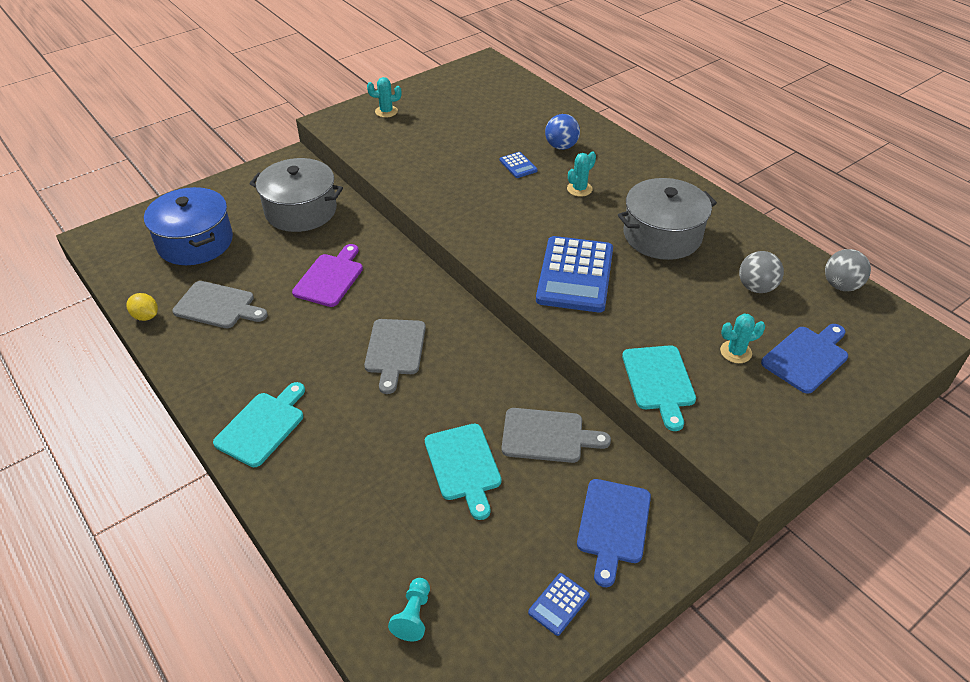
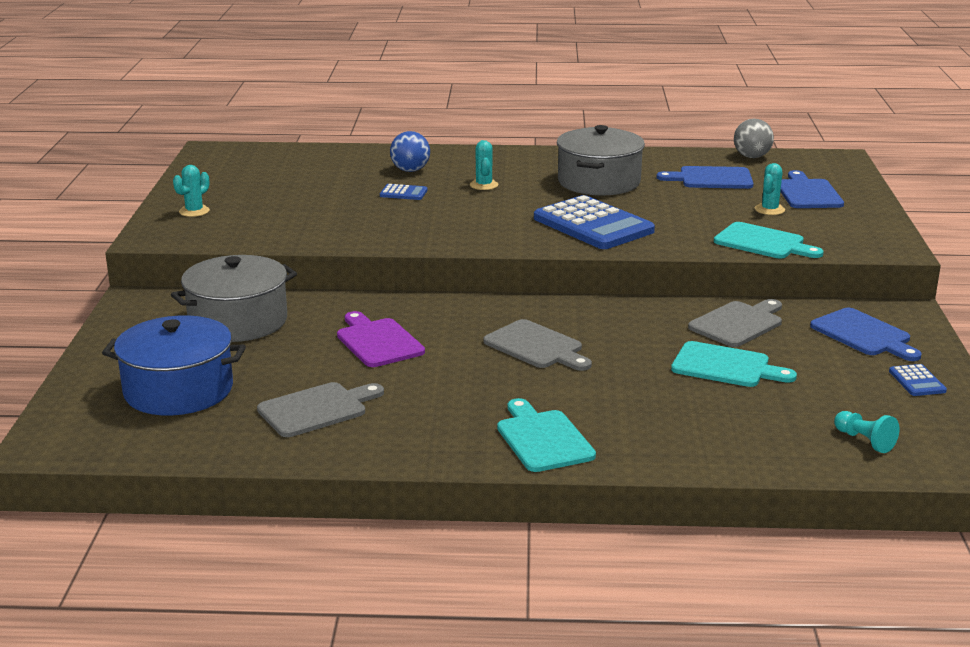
camera: 50 degrees left, 20 degrees down
(146, 316) = (260, 453): yellow lemon -> none
(756, 287) = (711, 178): grey ball -> blue cutting board

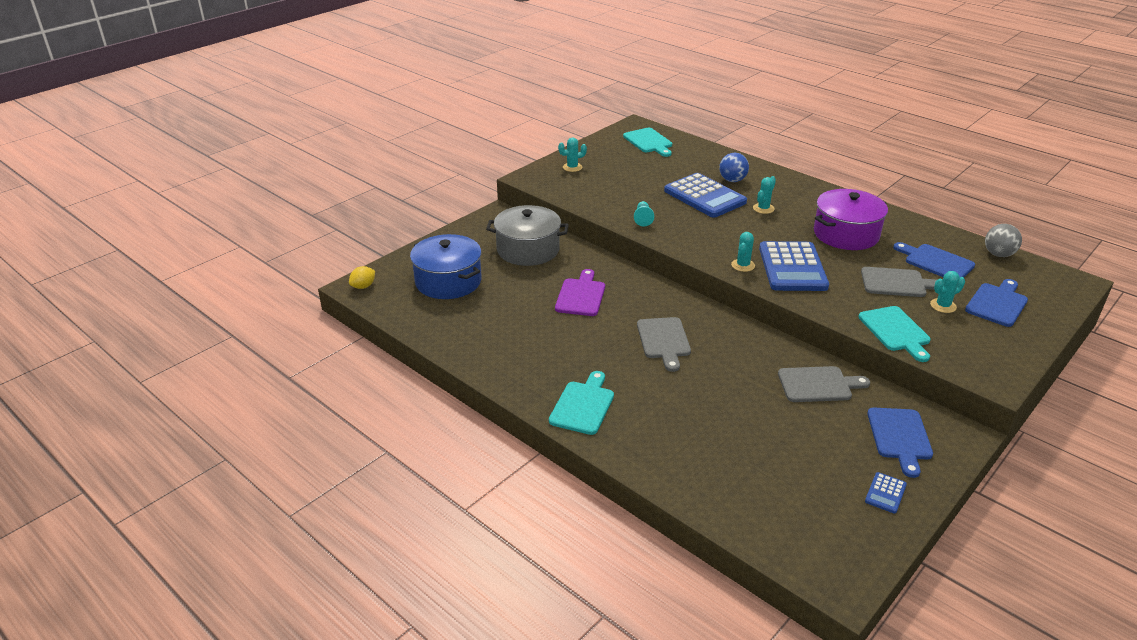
camera: 40 degrees right, 10 degrees up
(55, 441) = (363, 286): none -> yellow lemon
(317, 409) = (495, 325): grey cutting board -> grey cutting board (896, 283)
(403, 193) = (704, 196): blue calculator -> blue calculator, size x2.33
(542, 239) = (743, 265): none -> turquoise cactus
(599, 182) = (846, 234): grey pot -> purple pot
(725, 366) = (763, 412): turquoise cutting board -> turquoise cutting board (649, 142)
(864, 441) = (777, 516): turquoise pawn -> turquoise pawn (643, 219)

